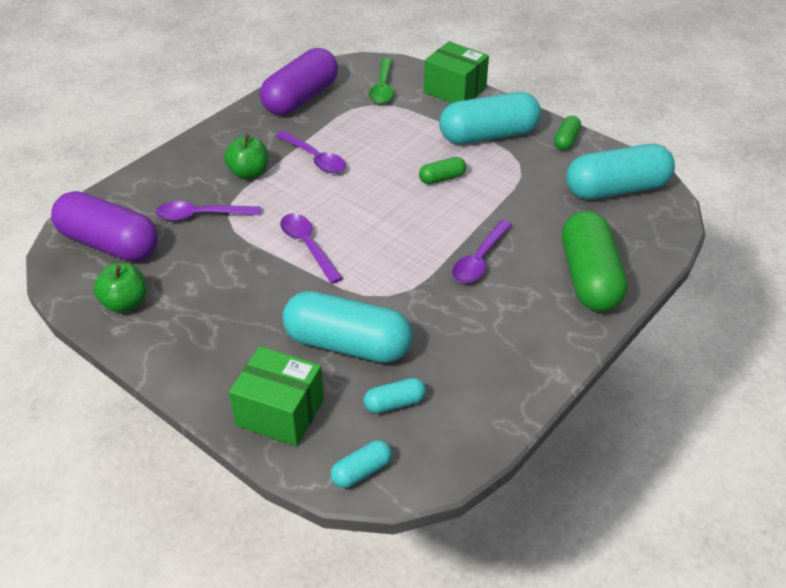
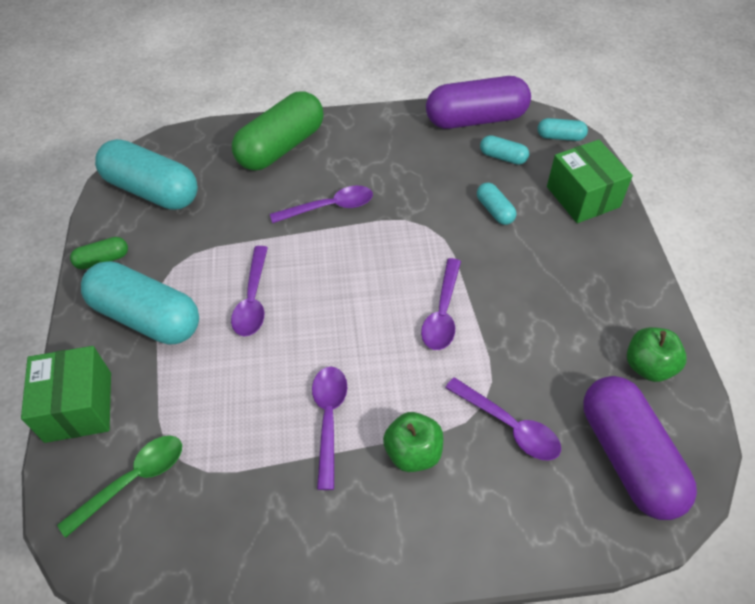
camera: 135 degrees left, 10 degrees up
(301, 98) = (234, 546): purple capsule -> purple capsule (476, 119)
(347, 344) = (494, 210): turquoise capsule -> turquoise capsule, size x0.46
(442, 178) = (253, 300): green capsule -> purple spoon

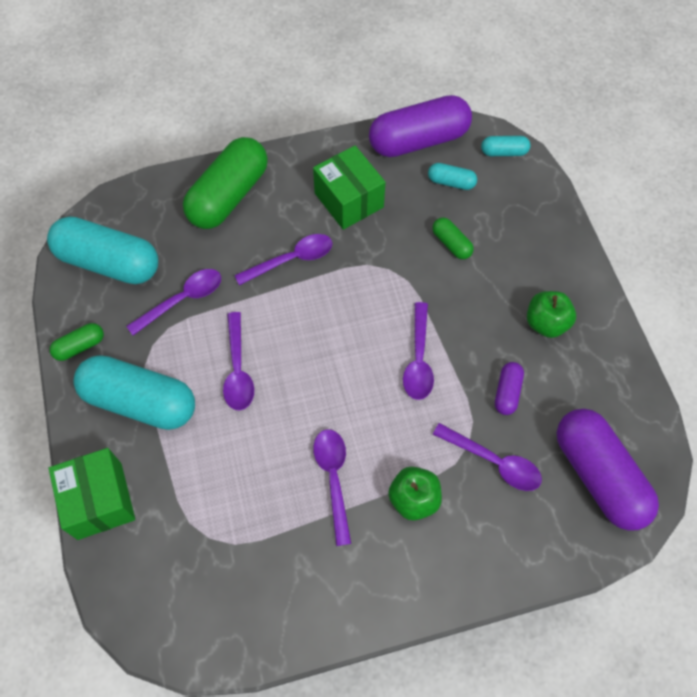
camera: 10 degrees left, 10 degrees up
(133, 480) = (170, 562): green spoon -> none
(214, 230) = (182, 300): none -> purple spoon
(494, 210) = (451, 244): turquoise capsule -> green capsule
(534, 357) = (507, 392): none -> purple capsule
(583, 197) = (532, 218): green box -> green box (349, 200)
(648, 366) = (608, 387): green apple -> green apple (546, 323)

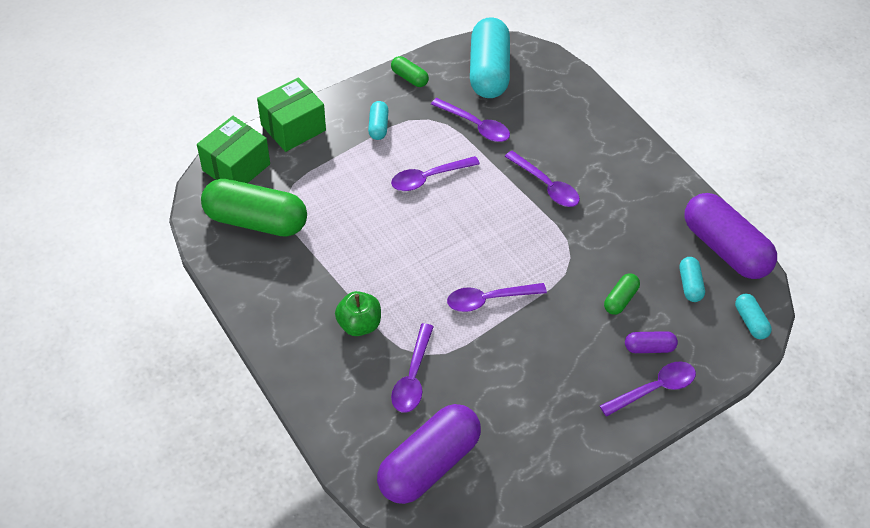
camera: 70 degrees right, 10 degrees down
(140, 401) = (378, 126): turquoise capsule -> turquoise capsule, size x0.46
(229, 196) = (588, 126): green capsule -> green capsule (256, 221)
(333, 479) = (358, 265): purple spoon -> purple spoon (654, 388)
(349, 200) = (628, 210): green box -> green box (236, 167)
(507, 392) = (484, 374): purple capsule -> purple capsule (649, 347)
(546, 323) = (569, 394): green apple -> none

